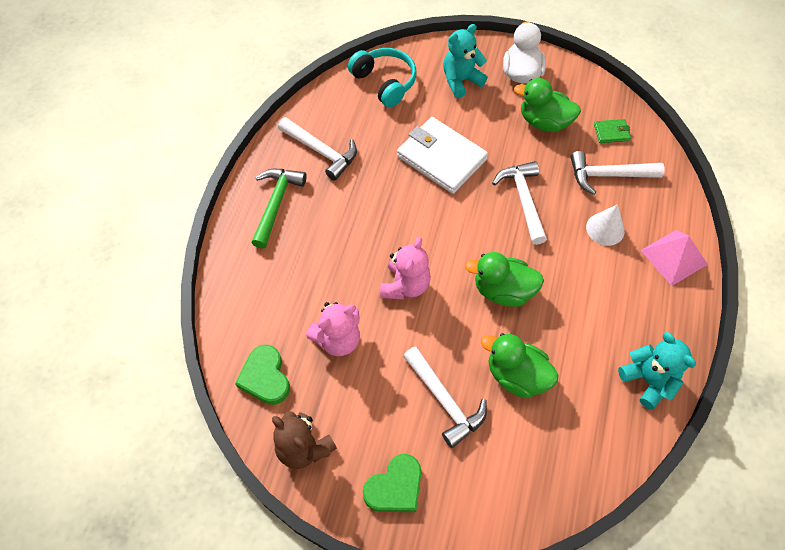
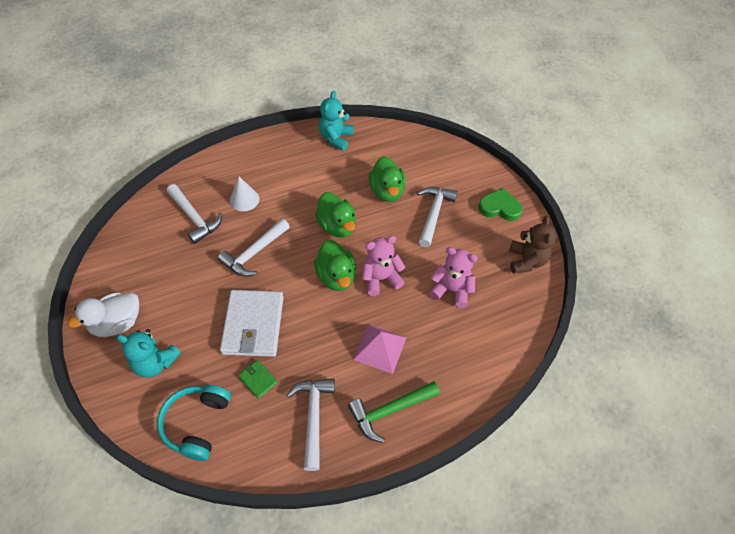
camera: 130 degrees left, 5 degrees down
(265, 377) = (512, 311): green heart -> none
(544, 122) = (166, 279): green duck -> green duck (336, 276)
(611, 132) = (149, 234): green wallet -> green wallet (258, 379)
(673, 257) = (240, 159): pink pyramid -> pink pyramid (380, 348)

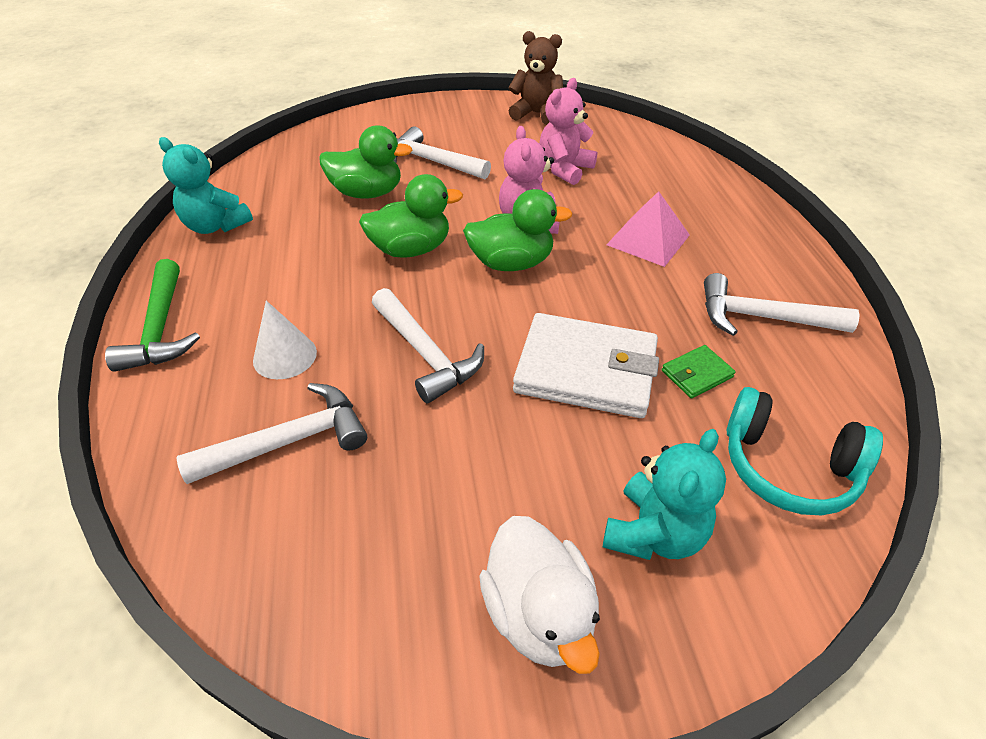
camera: 75 degrees left, 10 degrees down
(390, 411) = (746, 245): green hammer -> green hammer (161, 328)
(499, 207) = (447, 115): green heart -> none

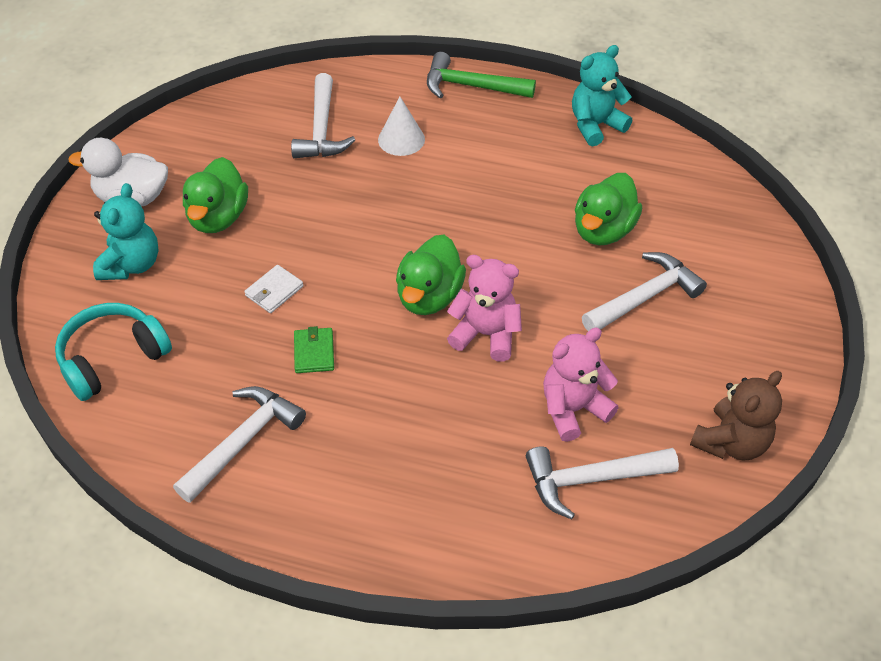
camera: 115 degrees right, 5 degrees up
(411, 249) = (490, 236): green duck -> green duck (218, 217)
(426, 354) = (354, 209): white hammer -> white hammer (591, 479)
(564, 169) = (573, 409): pink teddy bear -> pink teddy bear turned 90 degrees counterclockwise
(585, 370) = (274, 291): white wallet -> white wallet, size x0.44
(648, 239) = (401, 418): pink pyramid -> none
(654, 533) = (131, 265): turquoise teddy bear -> turquoise teddy bear turned 135 degrees counterclockwise
(696, 374) = (221, 356): green wallet -> green wallet (314, 352)

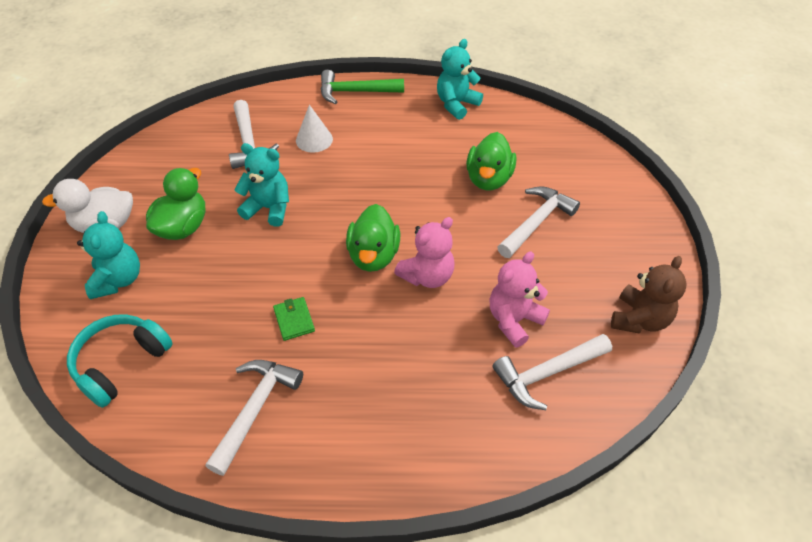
camera: 15 degrees left, 0 degrees up
(218, 217) = (183, 227): green duck -> green duck turned 150 degrees counterclockwise
(274, 291) = (246, 277): white wallet -> none
(322, 215) = (269, 208): none -> turquoise teddy bear
(486, 334) = (427, 276): pink teddy bear -> pink teddy bear turned 135 degrees clockwise

